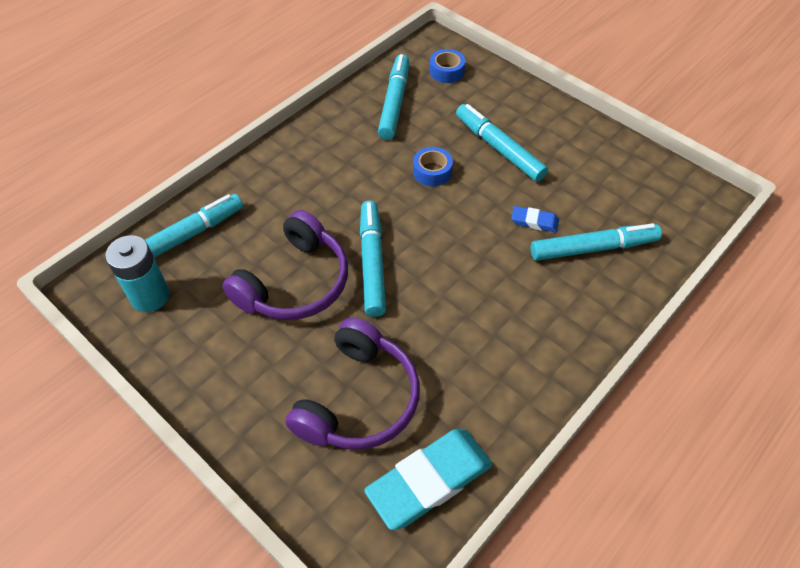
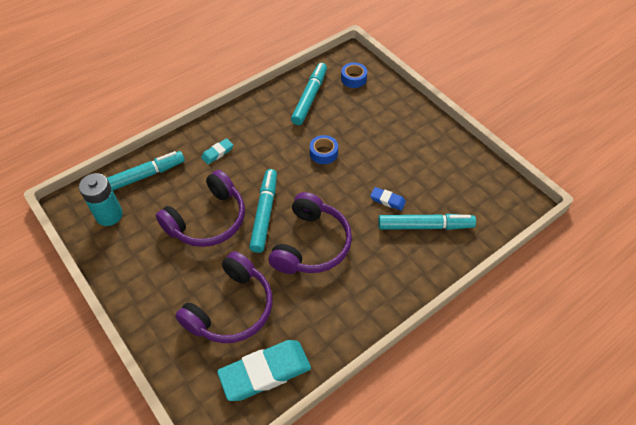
camera: 10 degrees right, 0 degrees up
(286, 190) = (217, 153): none -> turquoise eraser
(447, 294) = (311, 244): none -> purple headphones
(499, 148) = (376, 142): turquoise marker -> none

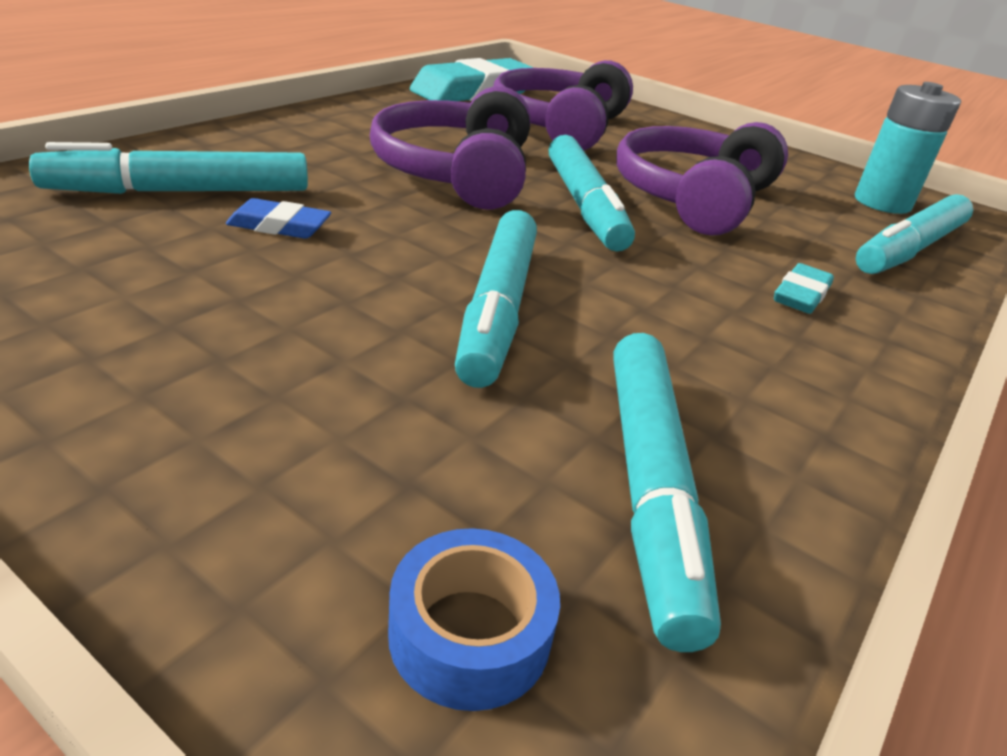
camera: 160 degrees right, 20 degrees down
(323, 153) = (497, 308): blue tape -> turquoise marker

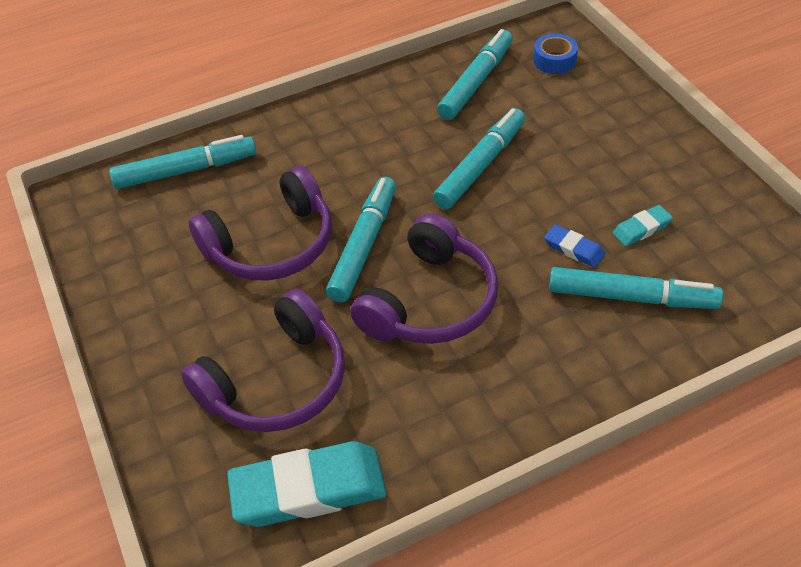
camera: 145 degrees left, 15 degrees up
(801, 295) = (310, 148): turquoise eraser -> turquoise eraser (641, 229)
(882, 203) = (124, 219): turquoise battery -> none

